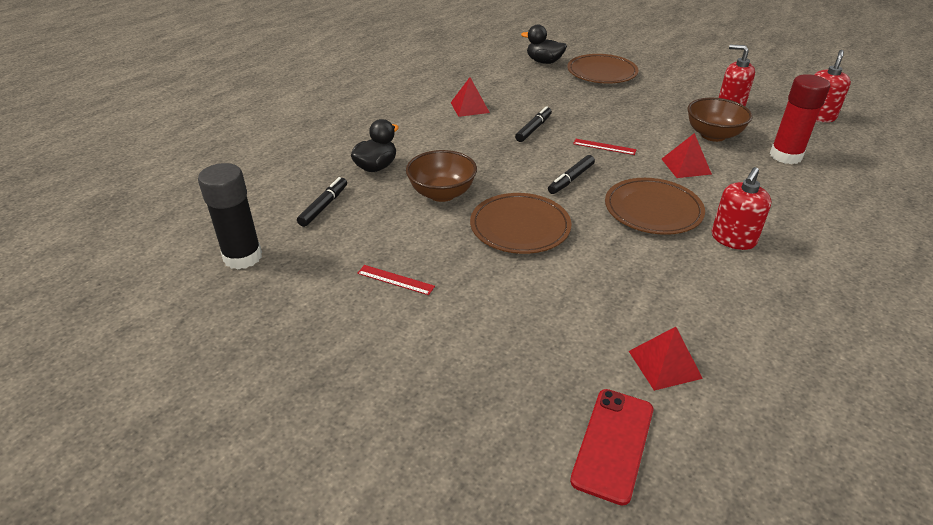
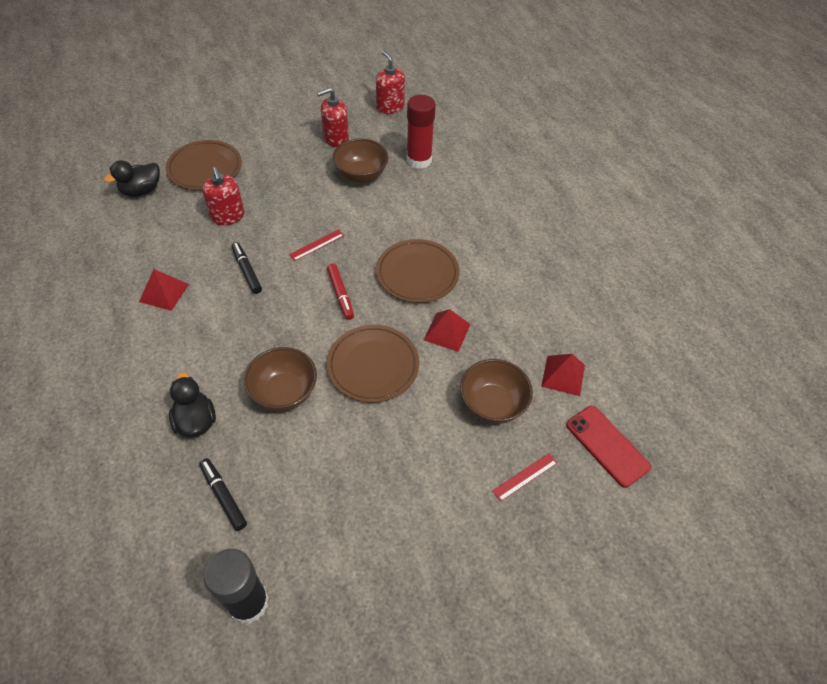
camera: 60 degrees left, 15 degrees up
(395, 280) = (373, 488): red ruler -> red ruler (525, 476)
(563, 321) = (492, 404): none -> brown bowl
(571, 179) = (340, 294): black marker -> red marker
(686, 166) = (384, 218): red pyramid -> red pyramid (447, 332)
(733, 239) = (480, 256): red soap dispenser -> red soap dispenser (228, 216)

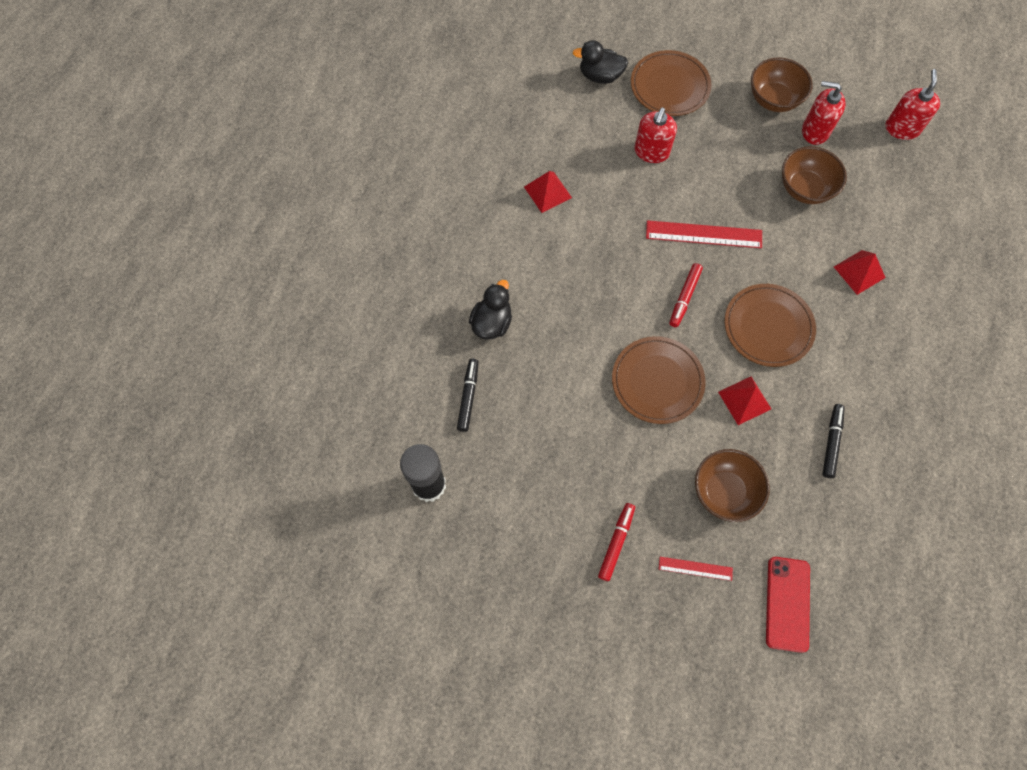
camera: 45 degrees right, 15 degrees up
(247, 271) = (626, 218): black marker -> black marker (831, 442)
(284, 392) = (571, 350): brown bowl -> brown bowl (773, 99)
(316, 245) = (703, 234): red ruler -> red ruler, size x1.83
(419, 160) = (876, 210): red glue stick -> none
(450, 509) = (616, 542): none -> red marker
(563, 375) = (809, 517): red pyramid -> red pyramid (859, 272)

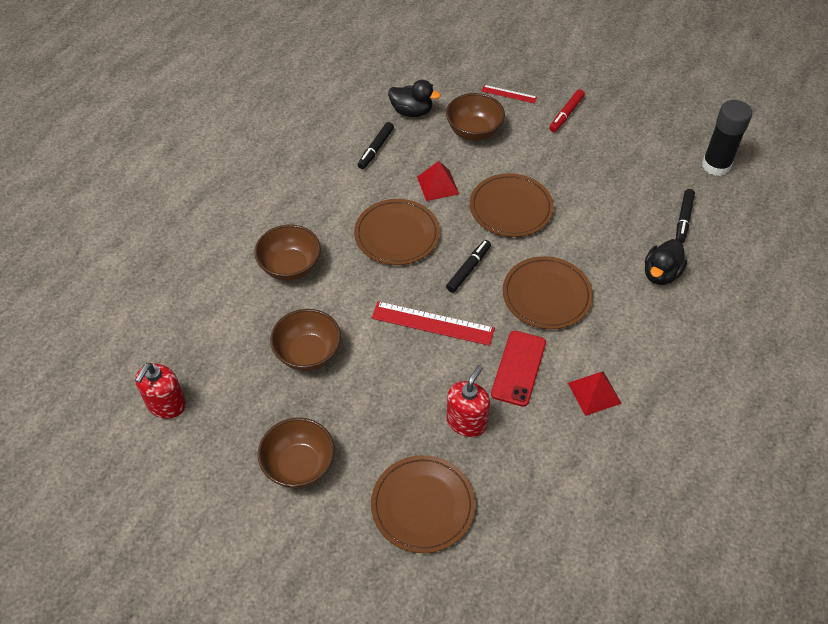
camera: 170 degrees left, 15 degrees down
(600, 76) = (510, 535): black duck -> black duck (412, 111)
(602, 280) = (546, 295): none -> brown plate
(684, 297) = (468, 269): red marker -> black marker
(787, 603) = (447, 69): red phone -> red phone (518, 368)
(815, 131) = (267, 417): red soap dispenser -> none
(859, 272) = (290, 267): red pyramid -> brown bowl

